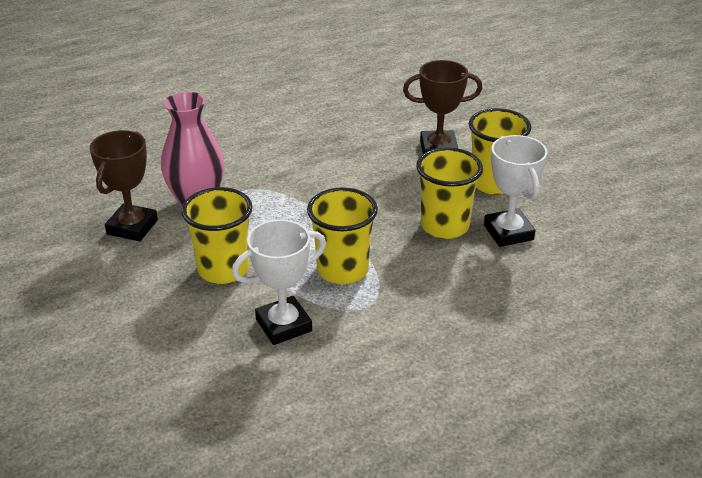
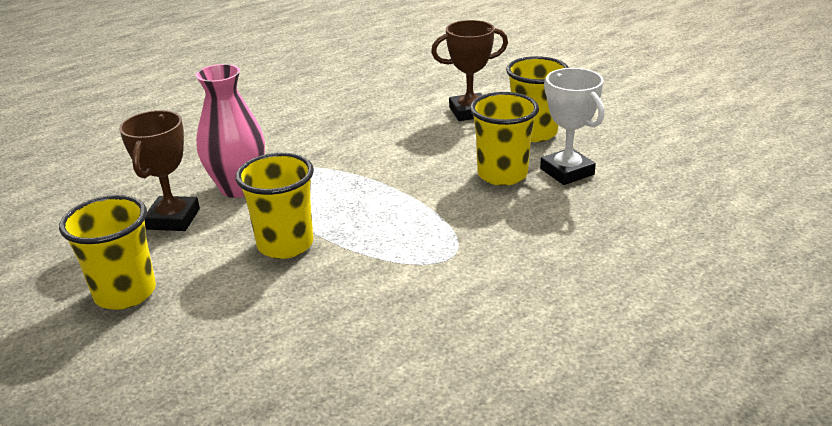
camera: 10 degrees left, 5 degrees down
(283, 325) = (368, 287): white trophy -> none
(342, 270) = (413, 227): yellow cup -> yellow cup (125, 293)

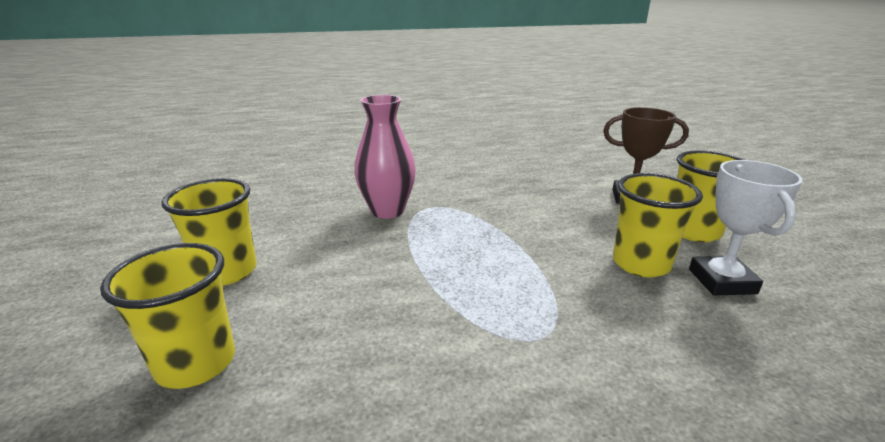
camera: 25 degrees right, 5 degrees down
(173, 219) = (319, 221): brown trophy -> none
(285, 244) = (385, 270): yellow cup -> yellow cup (196, 363)

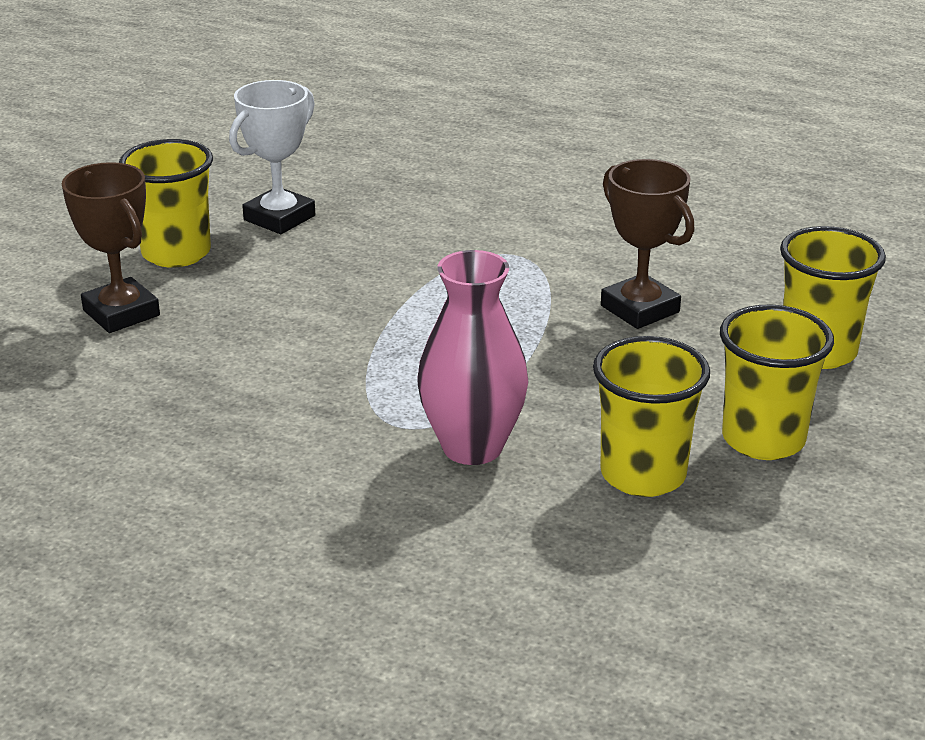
camera: 140 degrees left, 5 degrees up
(380, 333) = (640, 309): none -> brown trophy
(640, 264) = (310, 255): yellow cup -> yellow cup (643, 475)

